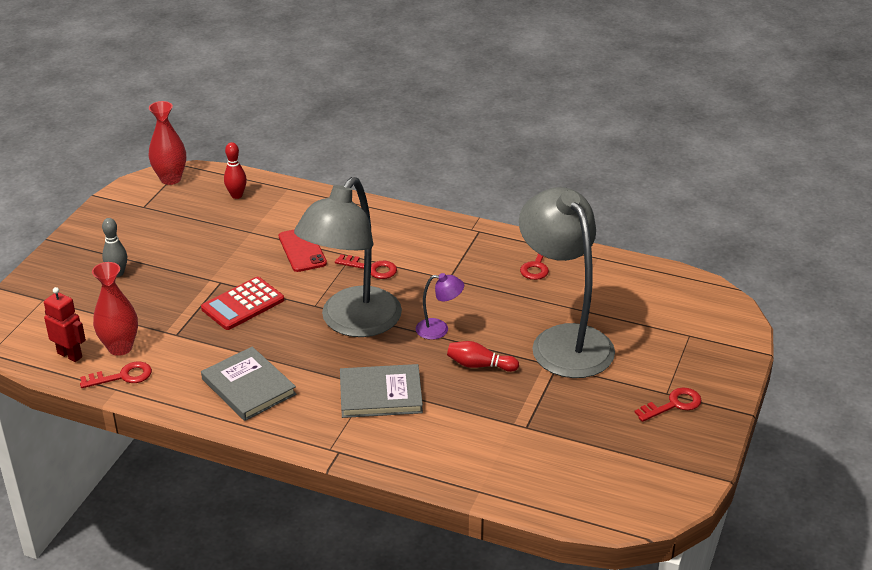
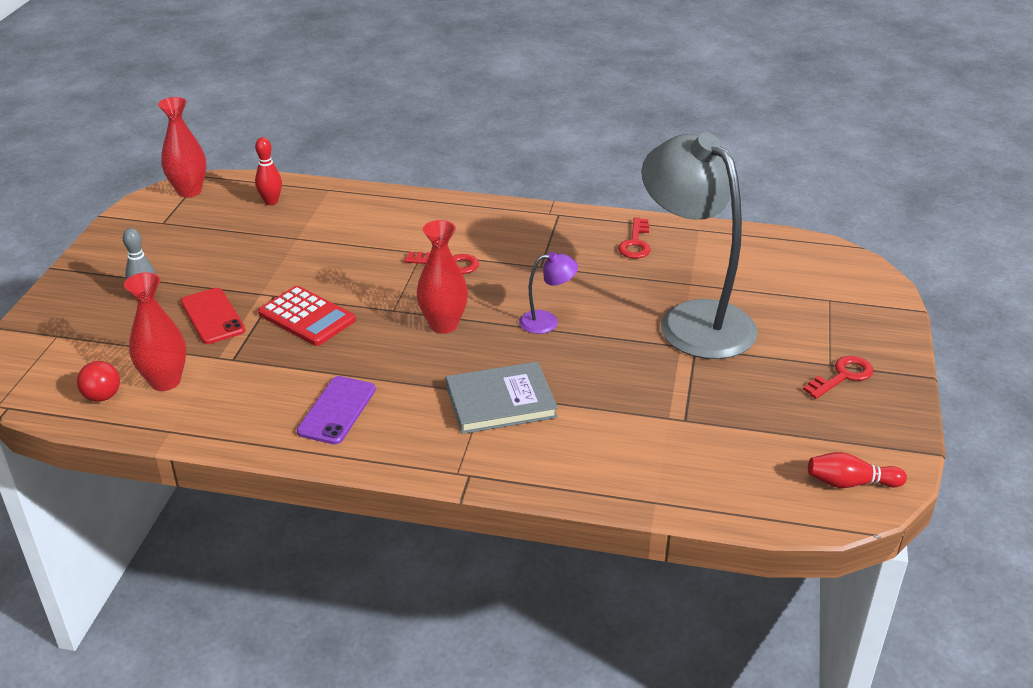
camera: 10 degrees left, 0 degrees up
(70, 355) = (102, 396): red robot -> red ball
(122, 376) = (175, 415): red key -> none
(243, 304) = (306, 317): red calculator -> red calculator turned 90 degrees counterclockwise
(248, 387) = (337, 410): grey book -> purple phone
(302, 250) = (362, 252): red phone -> red phone (212, 316)
(352, 323) = (443, 325): grey lamp -> red vase
(479, 365) = (607, 356): red bowling pin -> red bowling pin (850, 483)

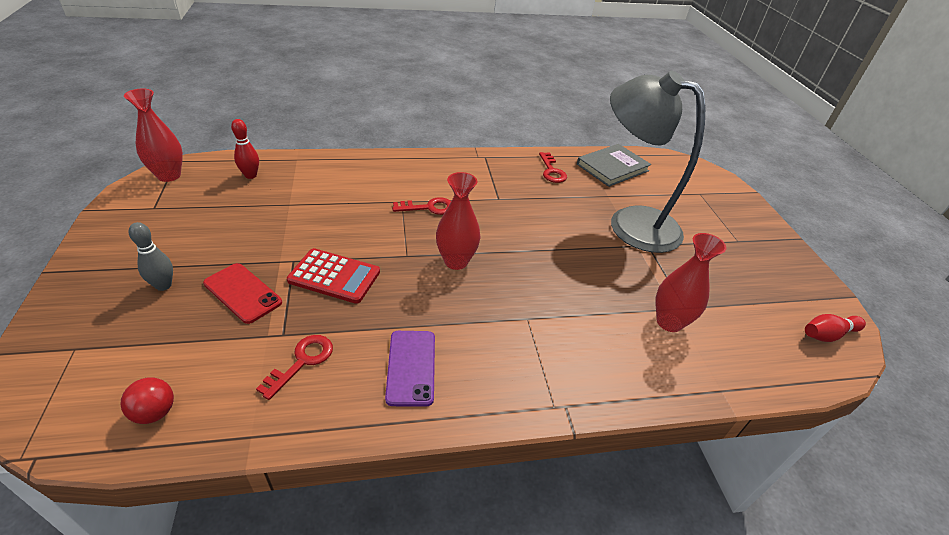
camera: 25 degrees left, 5 degrees up
(165, 381) = (221, 376): red vase -> red vase (669, 322)
(500, 401) = (544, 323): grey book -> grey book (612, 167)
(547, 321) = (533, 243): purple lamp -> none
(842, 376) = (752, 248): red key -> red key (302, 361)

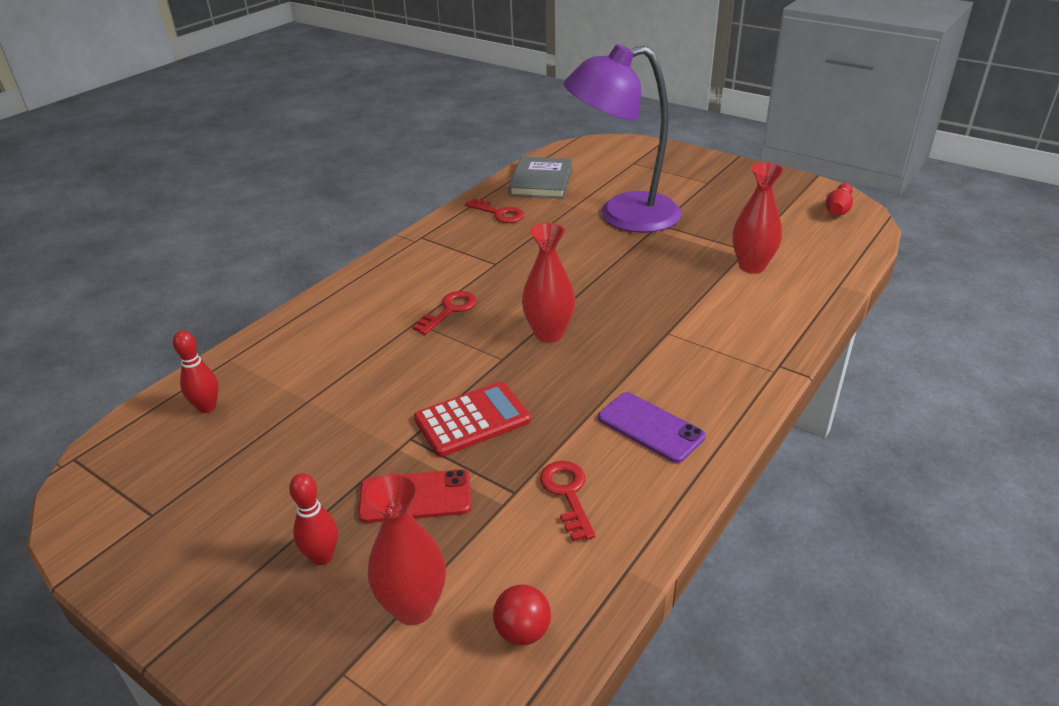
camera: 40 degrees left, 5 degrees down
(163, 285) = (322, 557): grey bowling pin -> red bowling pin
(169, 175) = (99, 476): red vase -> red vase (413, 607)
(630, 223) = (623, 216): grey lamp -> purple lamp

